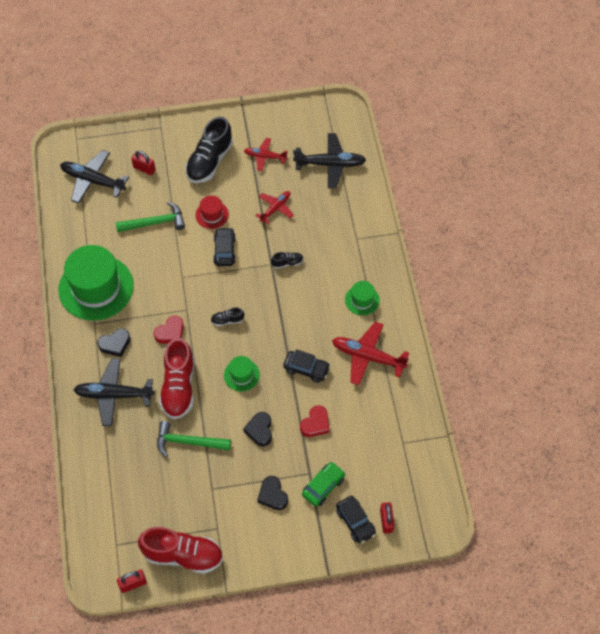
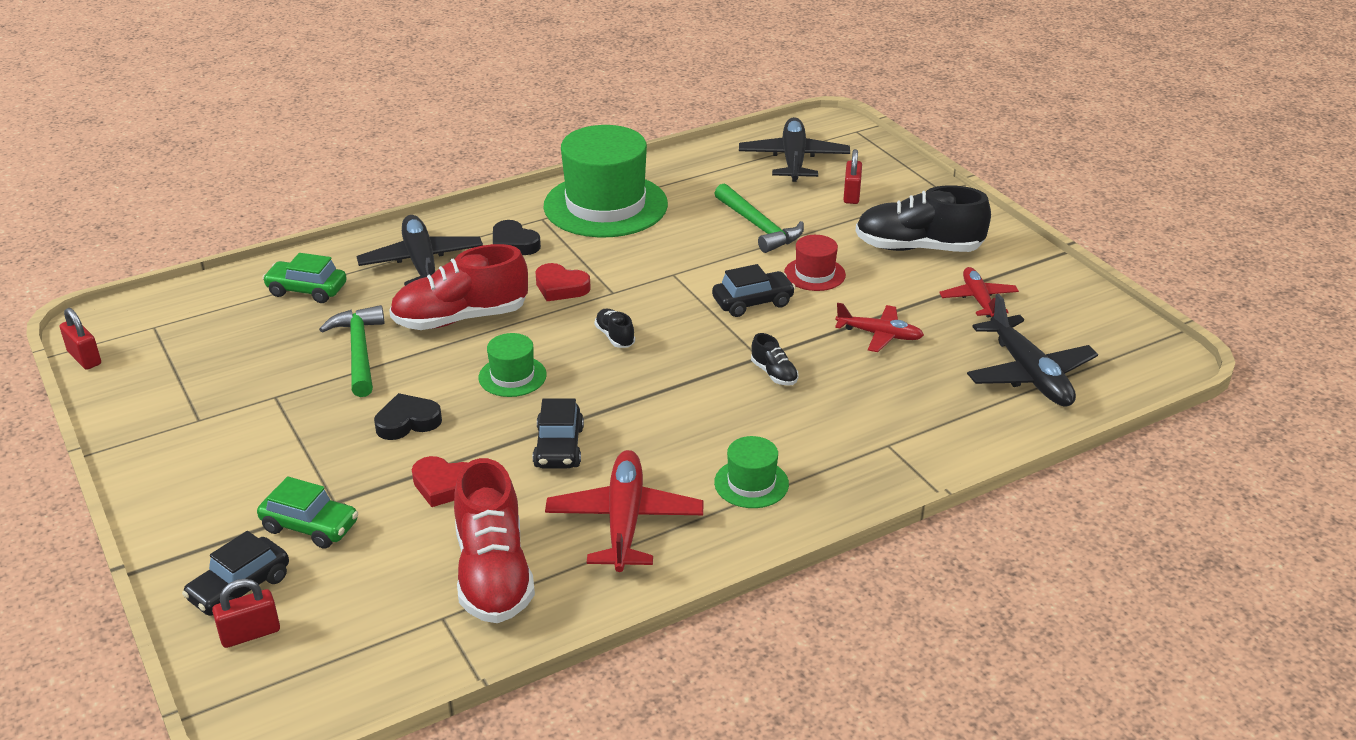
camera: 70 degrees right, 25 degrees down
(114, 459) = (307, 290): none -> green car
(183, 555) = (141, 395): red shoe -> red shoe (493, 574)
(272, 495) = (278, 467): black heart -> none

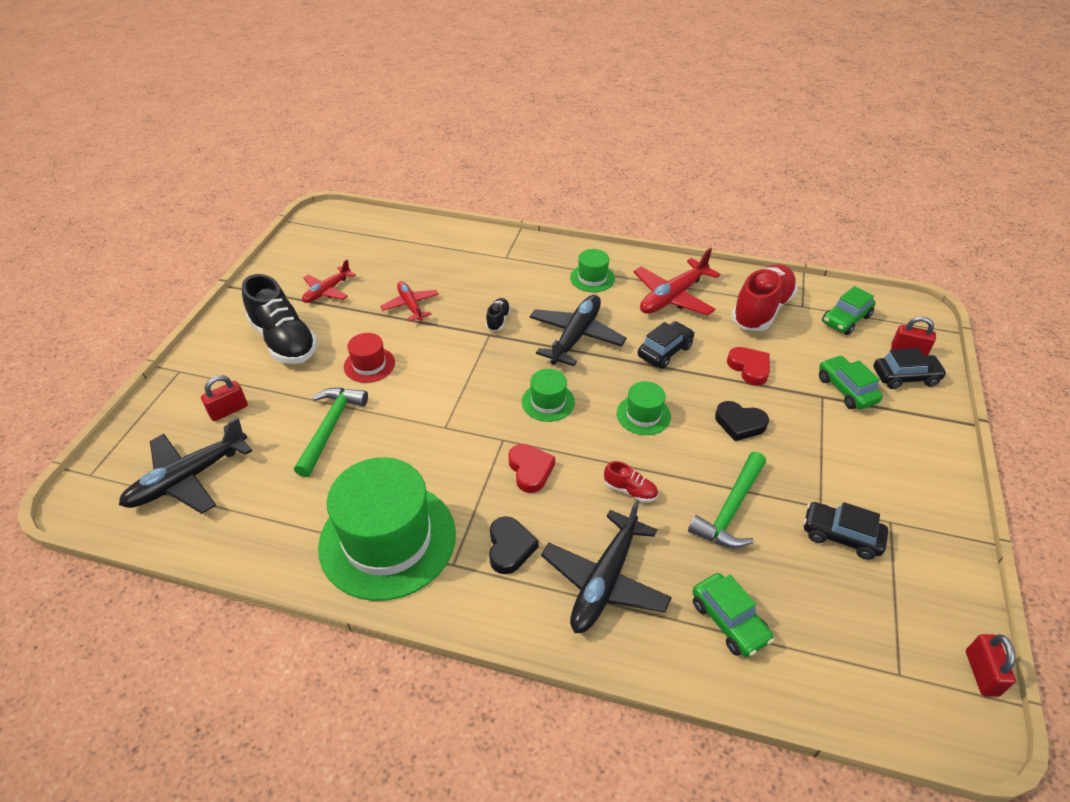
camera: 135 degrees left, 10 degrees up
(365, 633) = (845, 319): none -> green car
(460, 318) = (630, 490): red shoe -> red shoe, size x0.44
(615, 337) = (548, 402): black shoe -> green hat
(753, 302) = (435, 370): black car -> black car (841, 536)
(1029, 374) = (388, 245): black plane -> black plane (576, 336)

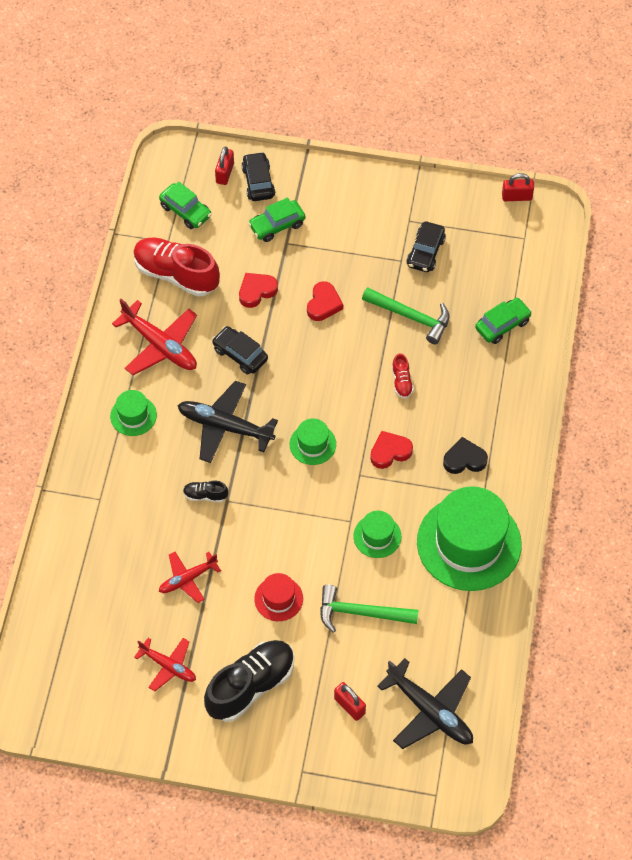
camera: 95 degrees left, 15 degrees up
(604, 581) = (483, 397): black plane -> none
(630, 490) = (401, 382): red shoe -> red shoe turned 150 degrees clockwise
(643, 415) = (321, 372): green hat -> green hat (377, 536)
(739, 423) = (323, 304): black heart -> red heart

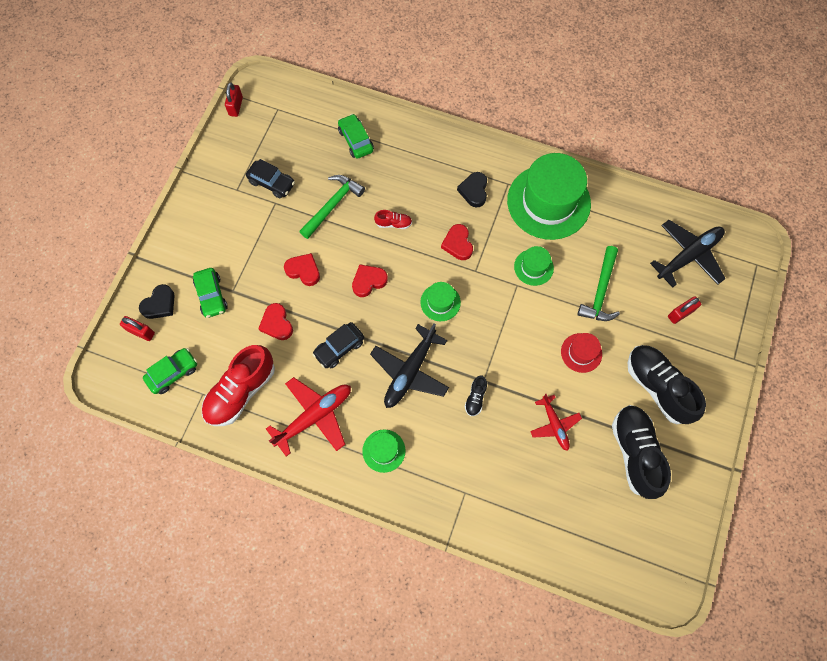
camera: 80 degrees left, 10 degrees up
(168, 666) = (635, 453): red plane -> black shoe
(258, 182) = (160, 304): black car -> black heart
(324, 369) = (368, 281): none -> red heart

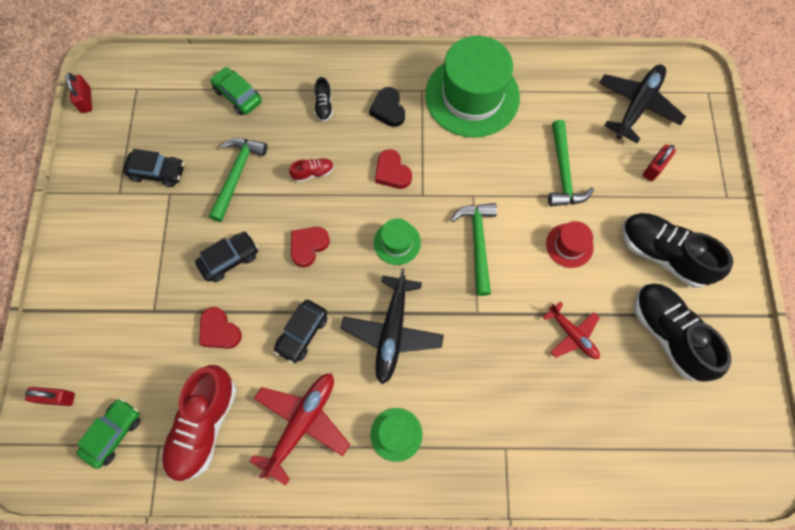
camera: 20 degrees left, 0 degrees up
(160, 304) = (70, 357): black heart -> none
(211, 296) = (130, 325): green car -> none
(303, 271) = (229, 259): red heart -> black car
(475, 398) = (476, 336): black shoe -> black shoe (324, 106)
(505, 325) = (477, 244): none -> green hammer
(533, 267) = (483, 170): green hat -> none

